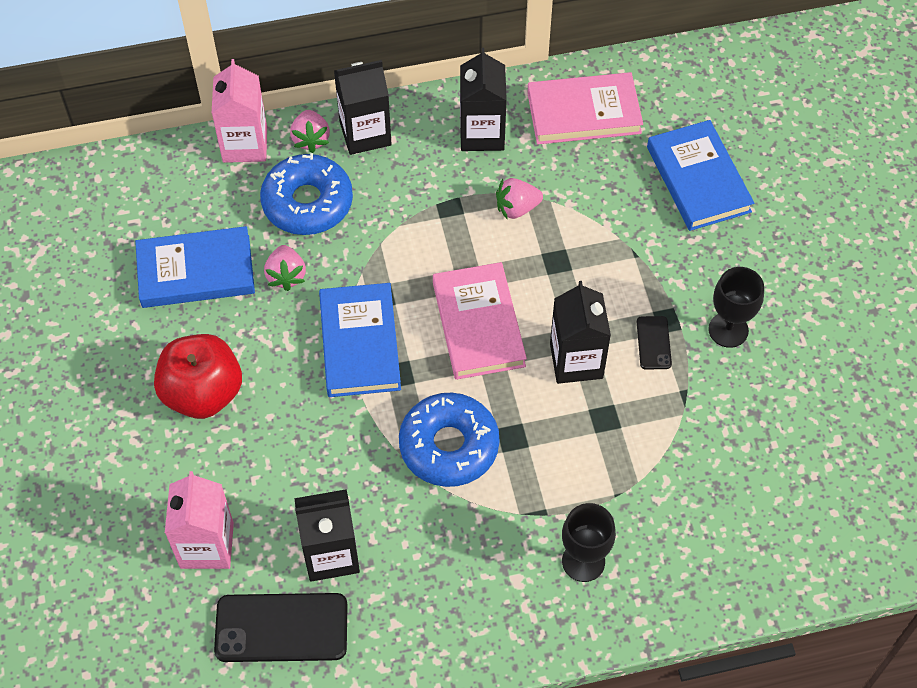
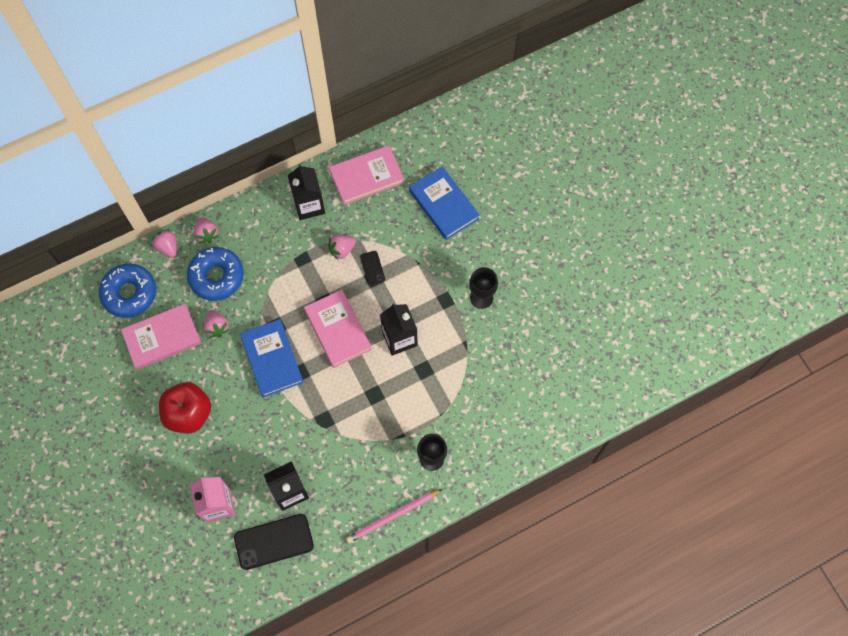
camera: 15 degrees left, 10 degrees up
(196, 271) = (162, 338): blue book -> pink book
(245, 144) = (168, 247): pink carton -> pink strawberry
(365, 133) = (239, 222): black carton -> none
(449, 446) = (340, 409): blue donut -> blue donut (129, 293)
(492, 639) = (392, 516): none -> pink pencil
(653, 343) = (441, 316): black phone -> black phone (372, 268)

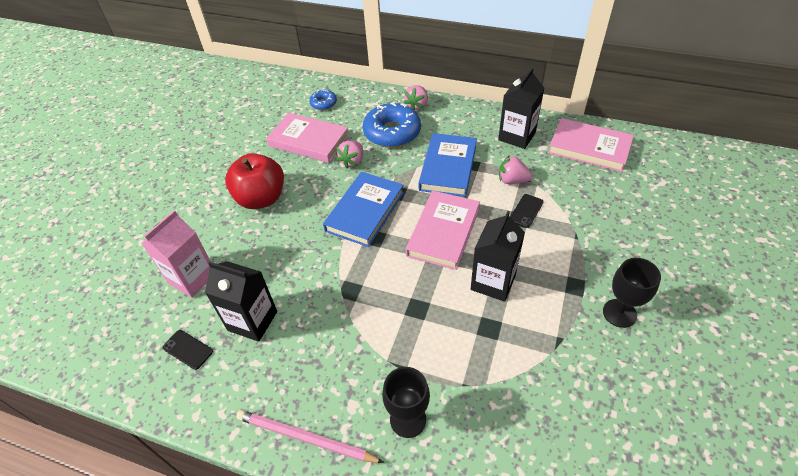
camera: 50 degrees right, 20 degrees down
(129, 293) = (323, 103): blue donut -> blue donut, size x0.50
(168, 247) = (381, 96): pink strawberry -> none
(274, 541) = (188, 349): black phone -> black phone, size x0.50
(444, 205) = (649, 211): blue book -> blue book (448, 168)

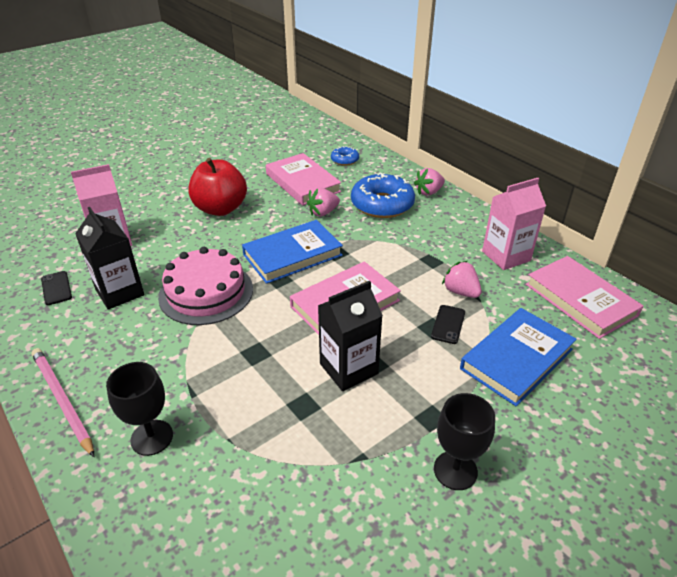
camera: 30 degrees right, 10 degrees down
(328, 280) = (206, 292): none -> pink cake
(448, 168) = (406, 253): blue book -> blue book (516, 359)
(517, 136) = (506, 256): black carton -> pink carton
(526, 211) = (448, 324): black phone -> black phone turned 45 degrees counterclockwise

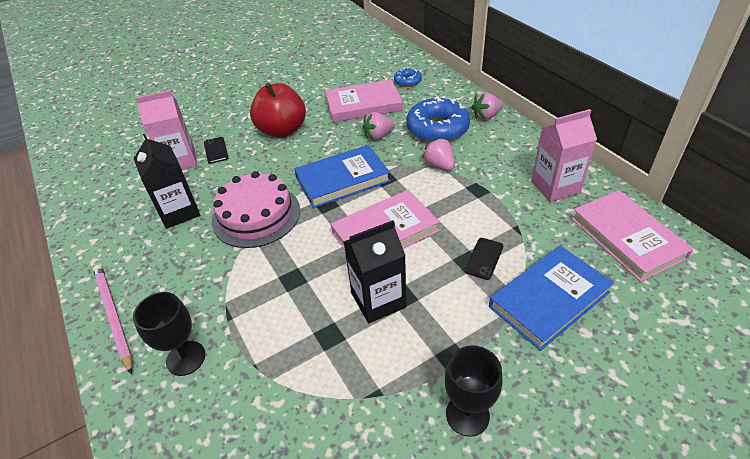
camera: 10 degrees right, 5 degrees up
(56, 288) = (125, 206): black phone -> black phone (216, 150)
(302, 183) = (363, 105): pink book -> pink book turned 75 degrees counterclockwise
(460, 292) = (502, 224): pink strawberry -> pink strawberry (439, 166)

